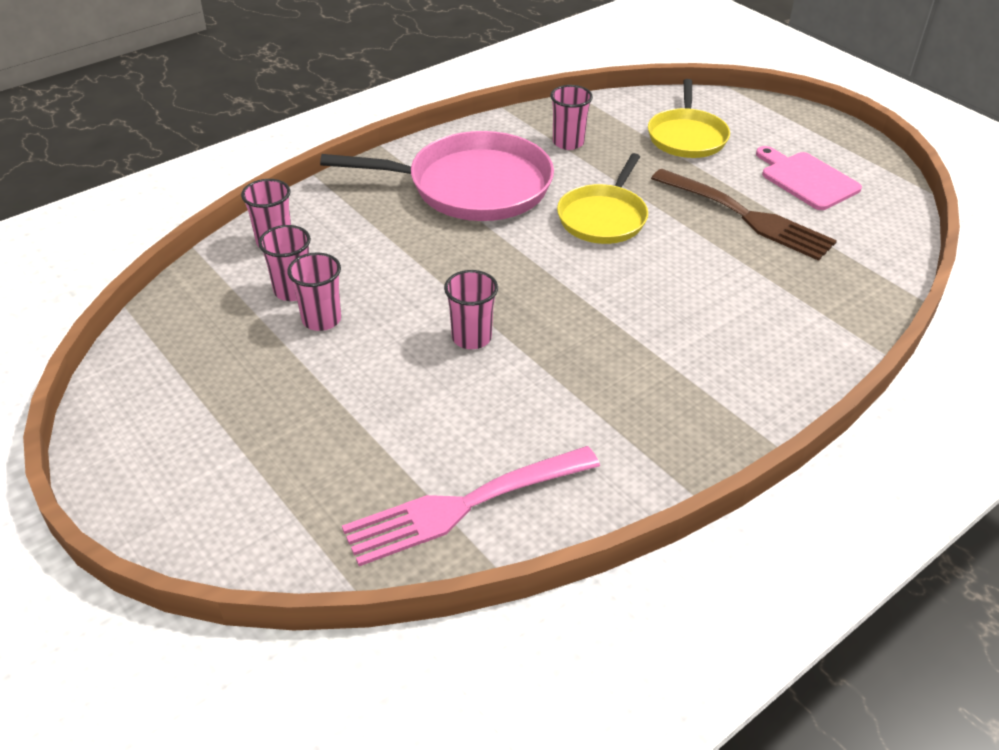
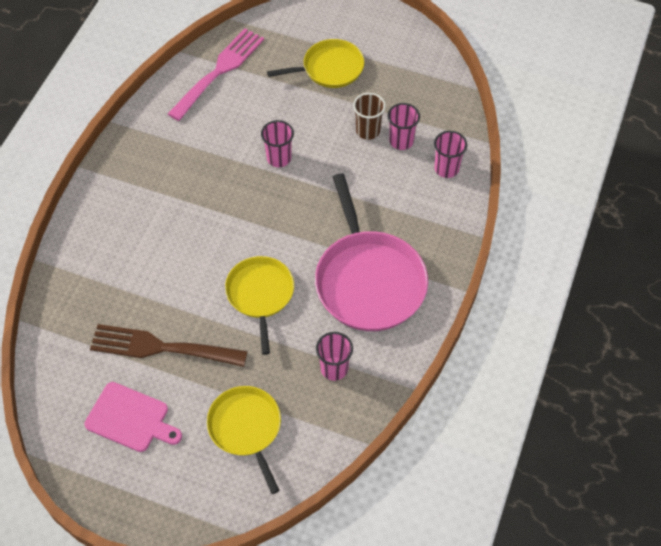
camera: 150 degrees right, 15 degrees up
(285, 426) = (329, 68): none -> yellow pan
(321, 319) = (368, 131): pink cup -> brown cup
(472, 186) = (368, 280): pink pan -> pink pan turned 75 degrees counterclockwise

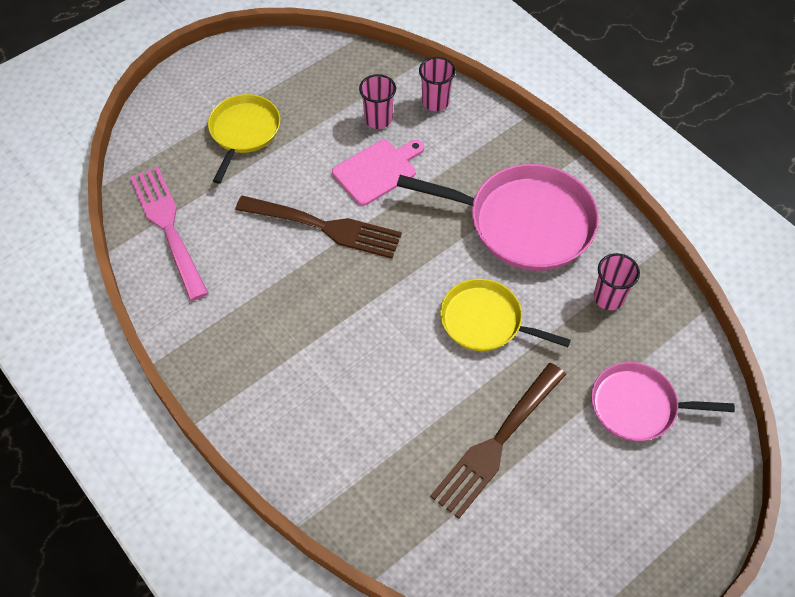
camera: 60 degrees left, 0 degrees up
(131, 418) = (570, 513): pink cutting board -> pink cutting board (377, 170)
(246, 428) = (638, 406): yellow pan -> pink pan
(279, 158) = (325, 227): pink cup -> brown fork
(368, 131) = (346, 139): brown cup -> none

